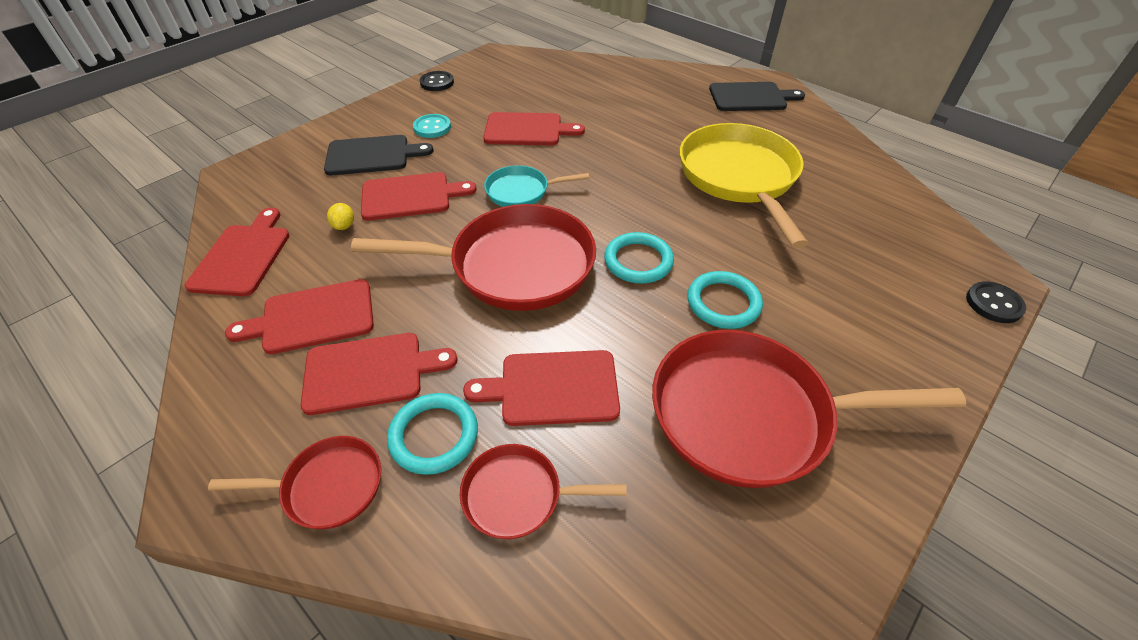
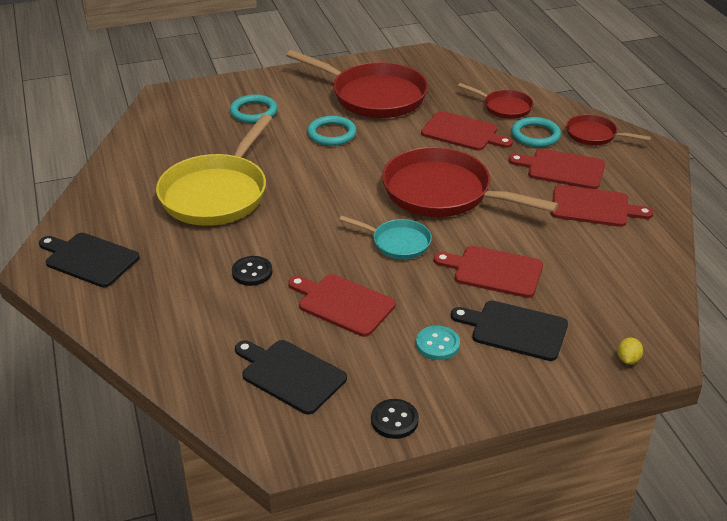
camera: 150 degrees left, 10 degrees down
(243, 256) = (646, 266): red cutting board -> none
(344, 226) = (559, 264): yellow lemon -> yellow lemon (628, 359)
(524, 83) = (290, 375): none -> black cutting board
(638, 261) = (357, 168): turquoise ring -> turquoise ring (253, 112)
(993, 304) = (188, 88): black button -> black button (252, 272)

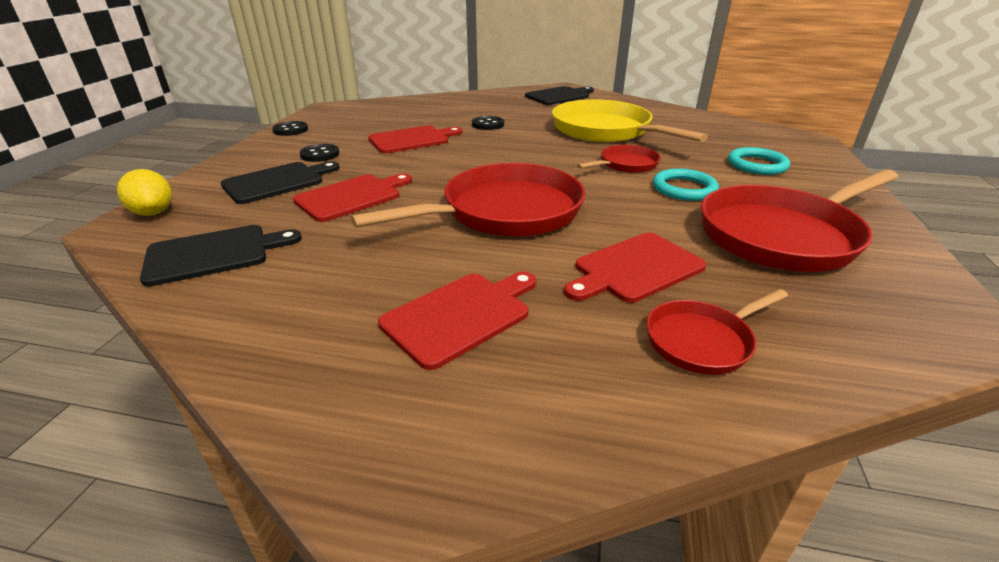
camera: 120 degrees right, 5 degrees down
(290, 375) = (375, 117): black cutting board -> black cutting board (214, 254)
(397, 242) = (453, 171): turquoise pan -> none
(437, 344) = (320, 154): turquoise button -> black button
(535, 135) = (580, 333): turquoise ring -> none
(593, 207) = (347, 299): red cutting board -> none
(594, 135) = (526, 413): red pan -> red pan (625, 165)
(628, 359) = (153, 212): yellow lemon -> yellow lemon, size x1.70

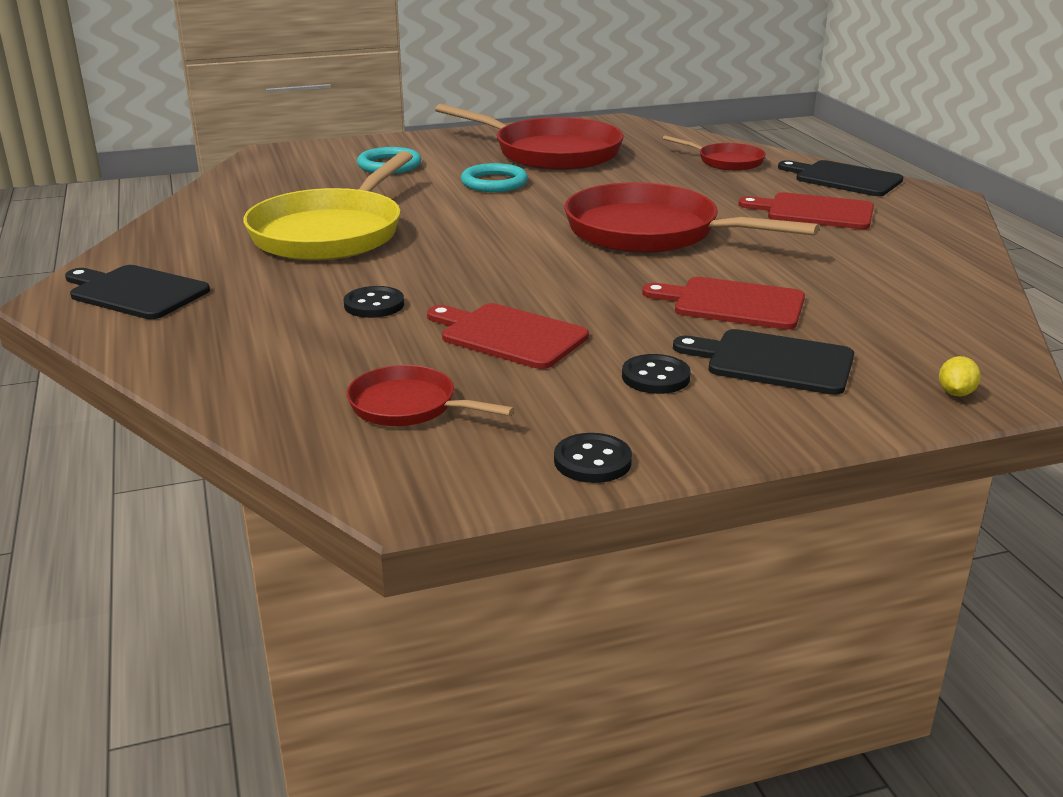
camera: 120 degrees left, 5 degrees down
(153, 212) = (955, 393): yellow lemon -> yellow lemon, size x0.59
(214, 254) = (928, 315): black cutting board -> black cutting board (844, 179)
(625, 165) = (455, 208): red pan -> red pan (409, 406)
(635, 268) = (672, 181): red cutting board -> none

